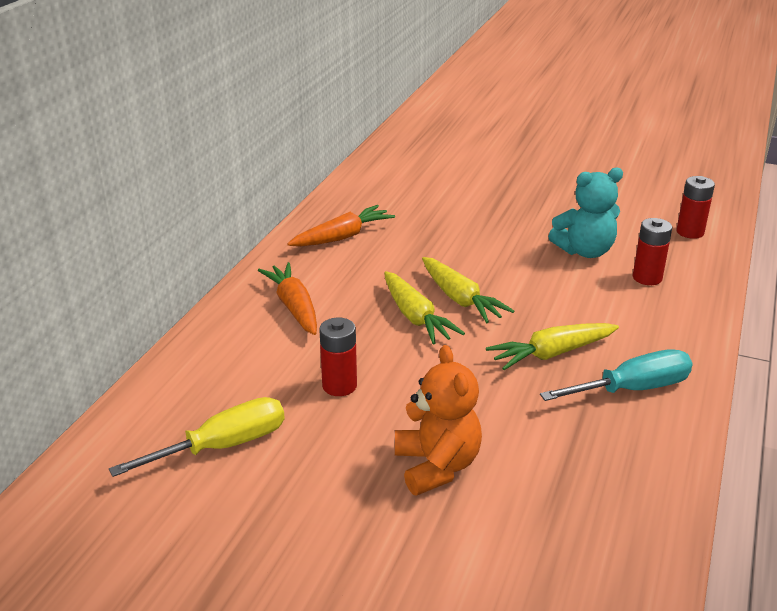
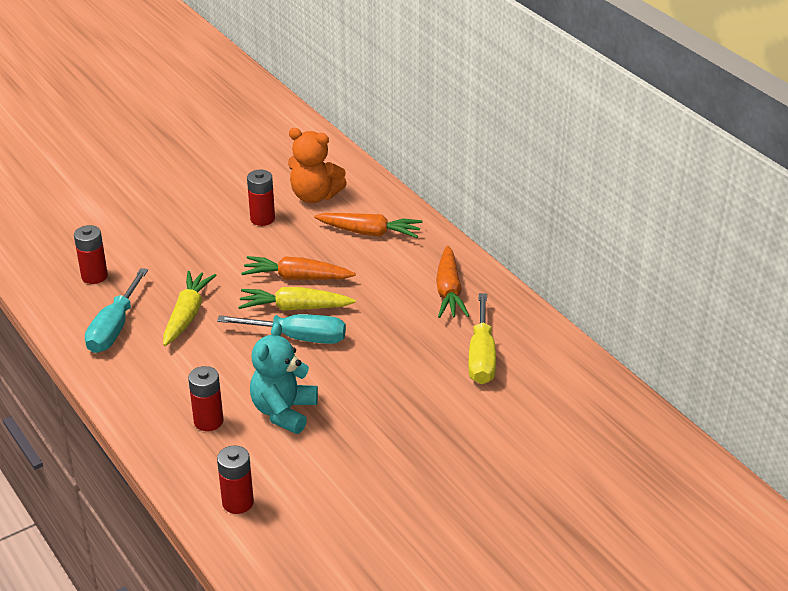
camera: 125 degrees right, 5 degrees up
(223, 446) = (259, 165): yellow screwdriver -> yellow screwdriver (481, 357)
(416, 317) = (296, 277): yellow carrot -> orange carrot
(437, 466) = (156, 223): orange teddy bear -> orange teddy bear (315, 196)
(496, 280) = (298, 338): none -> turquoise screwdriver
(585, 455) = (94, 276): none -> red battery

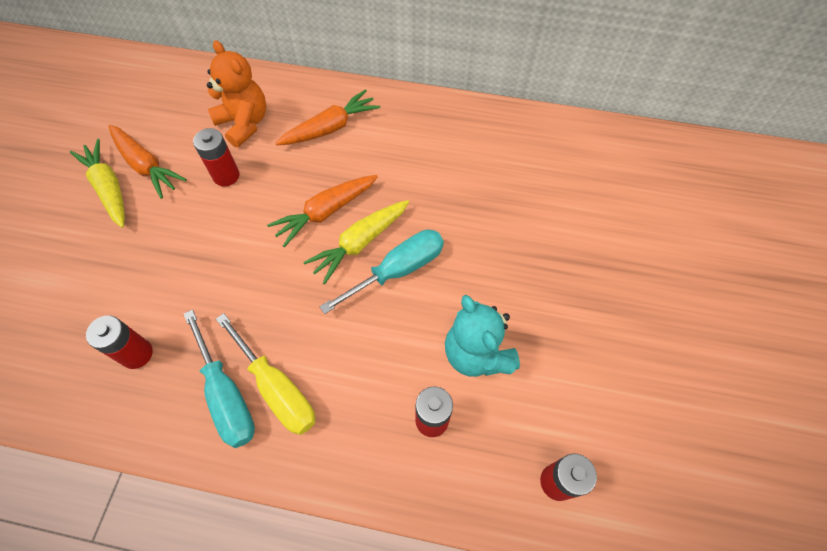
camera: 45 degrees left, 25 degrees up
(187, 315) = (278, 324): yellow carrot -> yellow carrot (109, 188)
(315, 196) = (244, 123): orange teddy bear -> orange teddy bear turned 105 degrees counterclockwise
(449, 291) = (453, 139): orange carrot -> orange carrot (146, 166)
(481, 357) = (544, 179): yellow screwdriver -> yellow screwdriver (277, 389)

